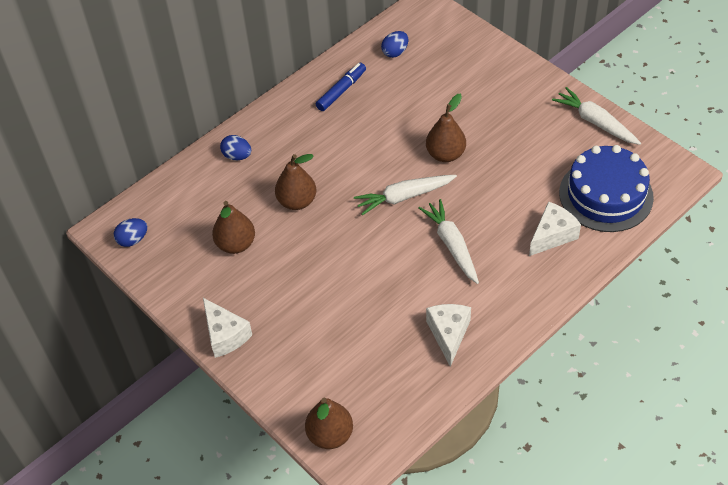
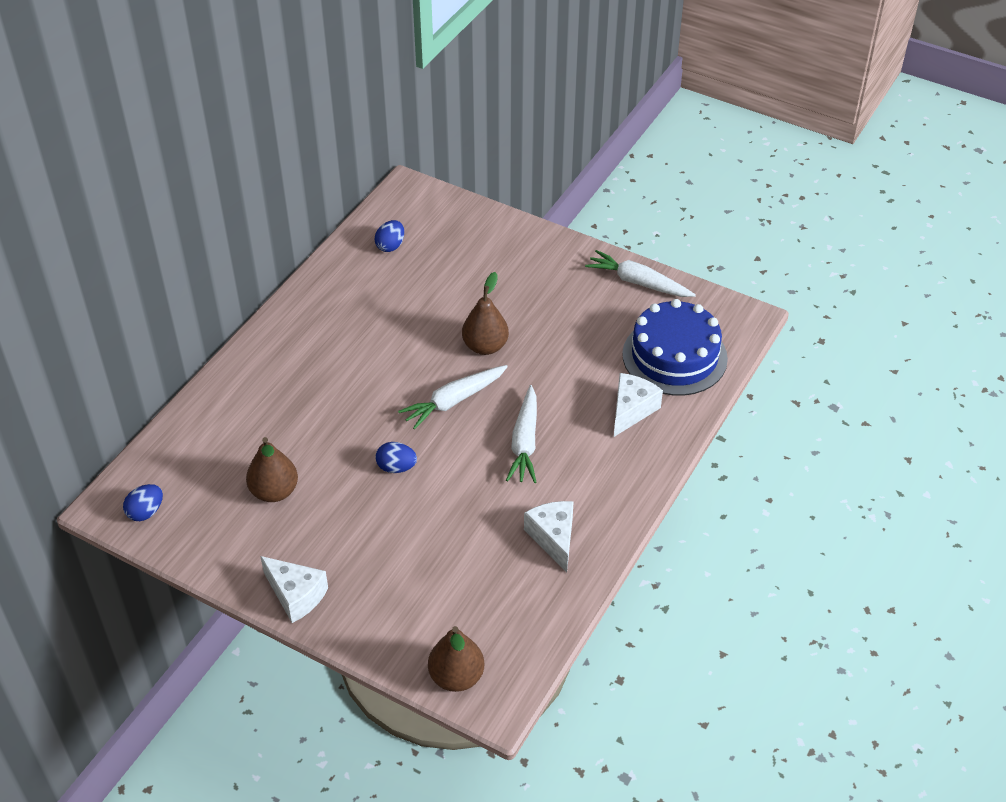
camera: 20 degrees left, 5 degrees down
(237, 156) = (242, 393): blue egg -> blue egg (396, 467)
(297, 201) = (331, 430): brown pear -> none
(341, 91) = (342, 299): blue marker -> none
(451, 245) = (525, 442): white carrot -> white carrot turned 135 degrees counterclockwise

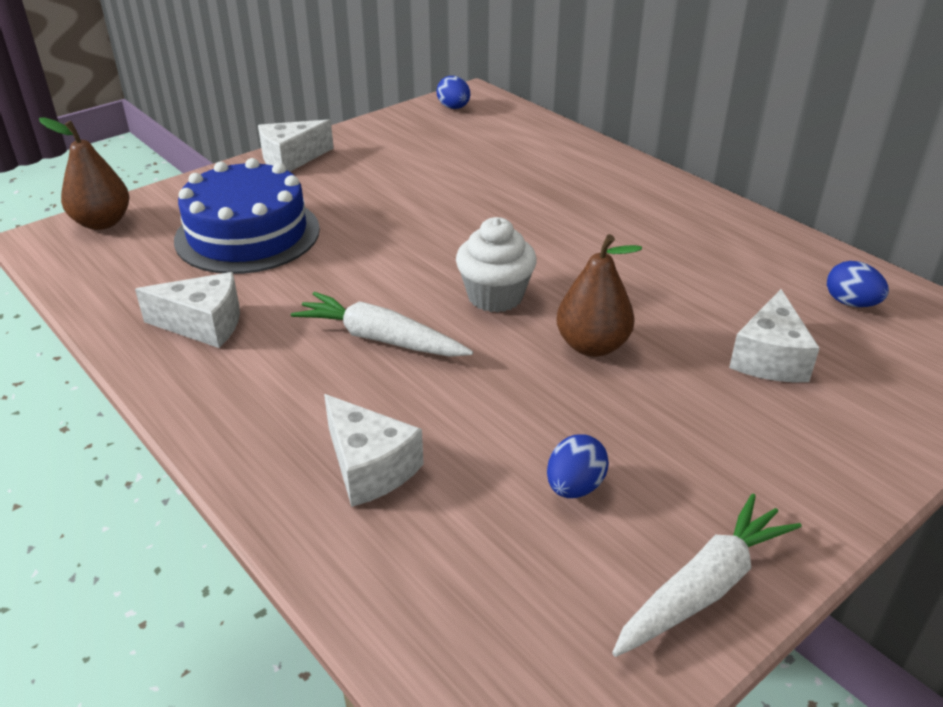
camera: 110 degrees right, 10 degrees down
(274, 492) = (431, 165): brown pear -> none
(396, 467) = (411, 236): blue egg -> blue egg (574, 487)
(454, 401) = (495, 296): white carrot -> white cupcake
(462, 274) = (770, 358): none -> white cheese
(674, 356) = (465, 572): blue cake -> blue cake (247, 234)

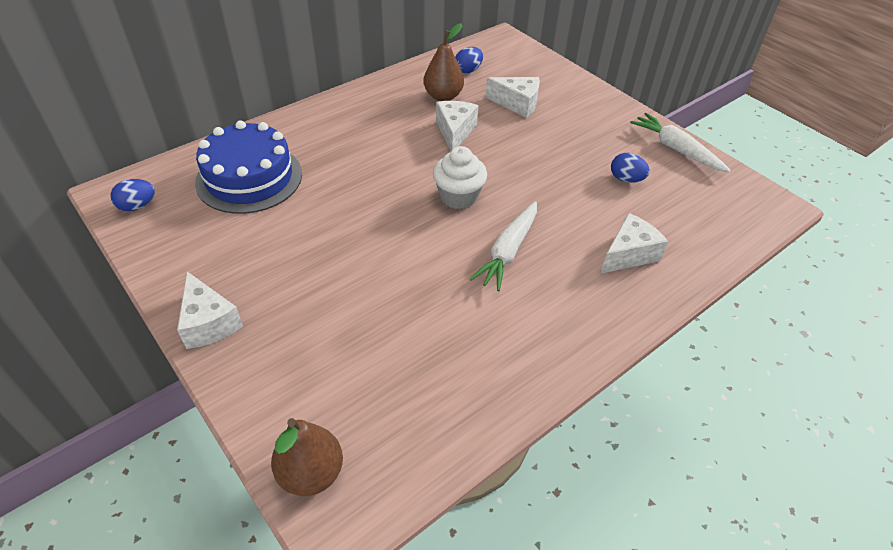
camera: 90 degrees left, 10 degrees up
(204, 324) = (493, 354): white cheese -> white cheese (455, 132)
(247, 234) = (355, 342): blue cake -> blue cake (249, 178)
(592, 346) = (510, 161): brown pear -> brown pear (443, 96)

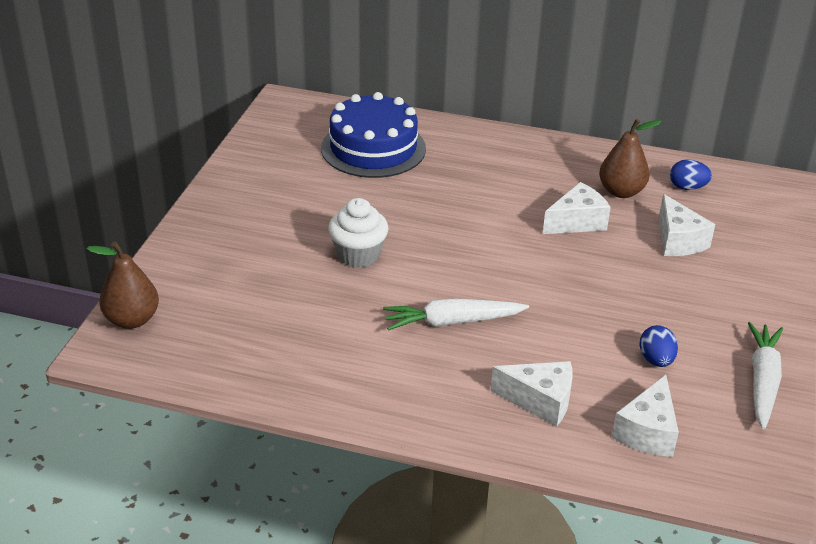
camera: 55 degrees right, 10 degrees down
(137, 206) = (284, 119): blue egg -> none
(209, 323) = (212, 209): white cheese -> white cheese (647, 432)
(458, 196) = (488, 263): white cupcake -> white cupcake (358, 255)

